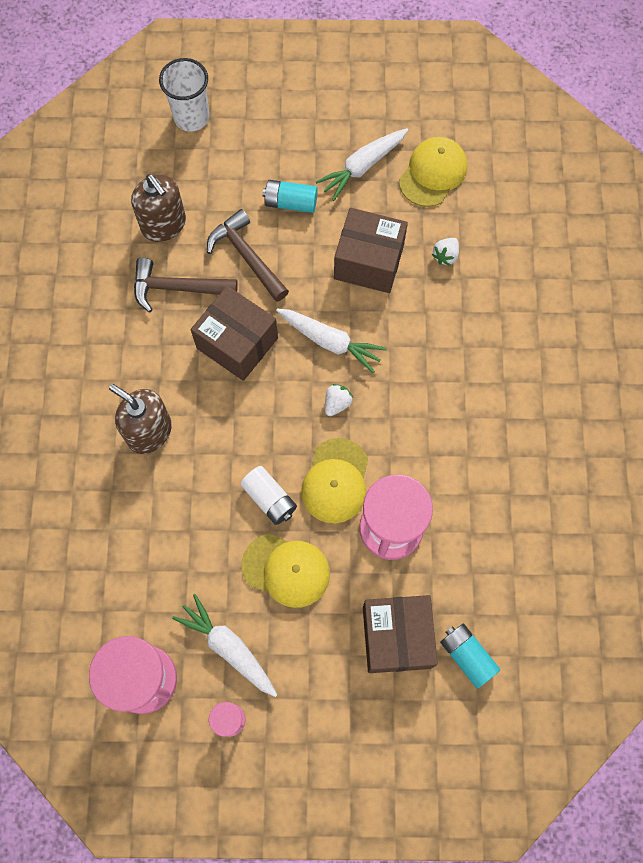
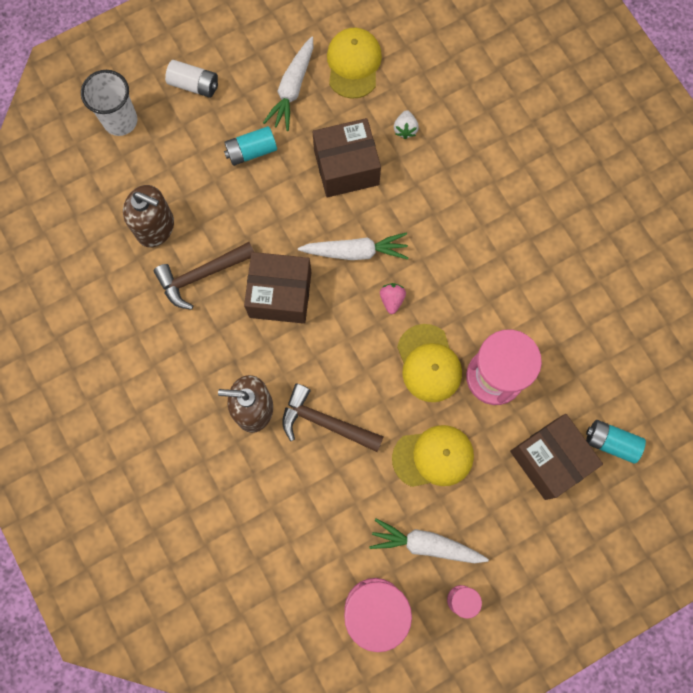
camera: 30 degrees left, 5 degrees up
(247, 256) = (243, 217): brown hammer -> brown hammer (325, 422)
(269, 499) = (385, 408): white battery -> white battery (194, 85)
(337, 403) = (392, 299): white strawberry -> pink strawberry

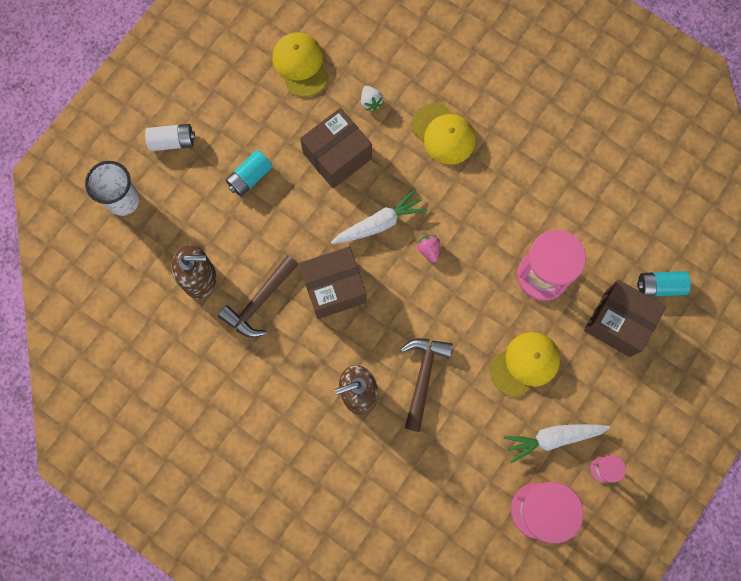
camera: 25 degrees left, 0 degrees up
(292, 88) = (259, 108): white carrot -> none
(325, 422) = (423, 377): brown hammer -> brown hammer turned 105 degrees clockwise
(429, 363) = (484, 289): yellow cap -> yellow cap (443, 134)

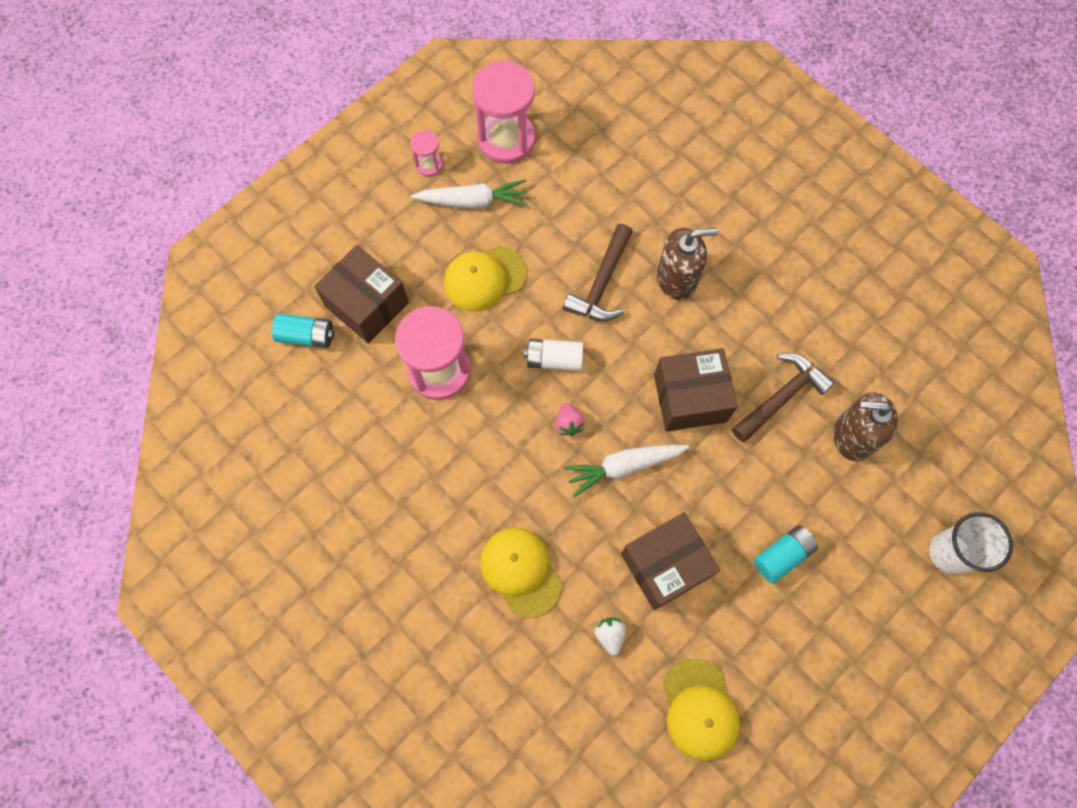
camera: 170 degrees left, 5 degrees down
(172, 141) = (884, 625): white battery -> white battery (554, 359)

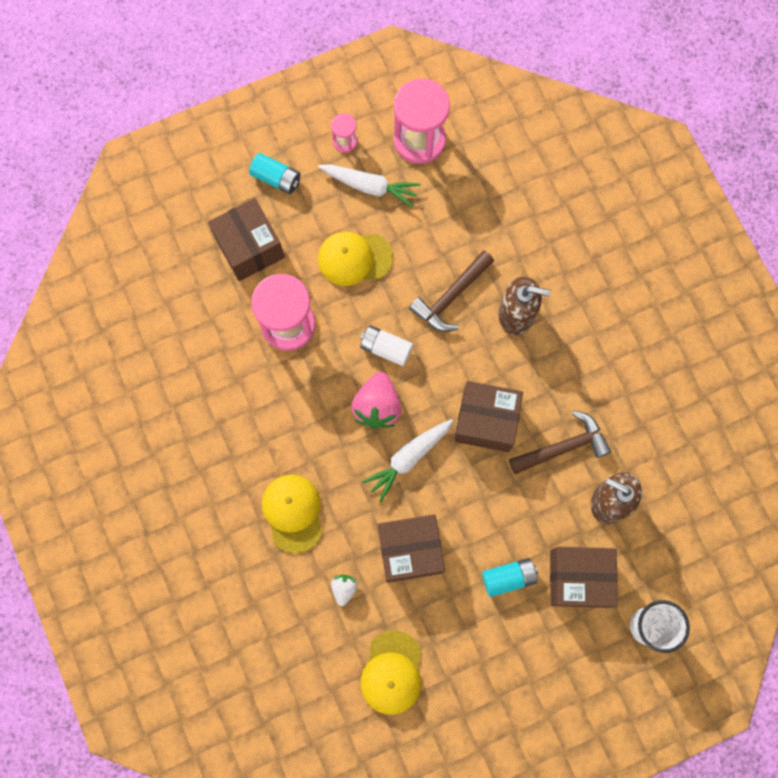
camera: 20 degrees right, 5 degrees up
(306, 336) = (191, 257): turquoise battery -> turquoise battery (276, 178)
(568, 423) = (377, 406): pink strawberry -> pink strawberry, size x1.93
(624, 466) = (408, 458): white carrot -> white carrot turned 45 degrees counterclockwise
(856, 529) = (578, 578): none -> brown box

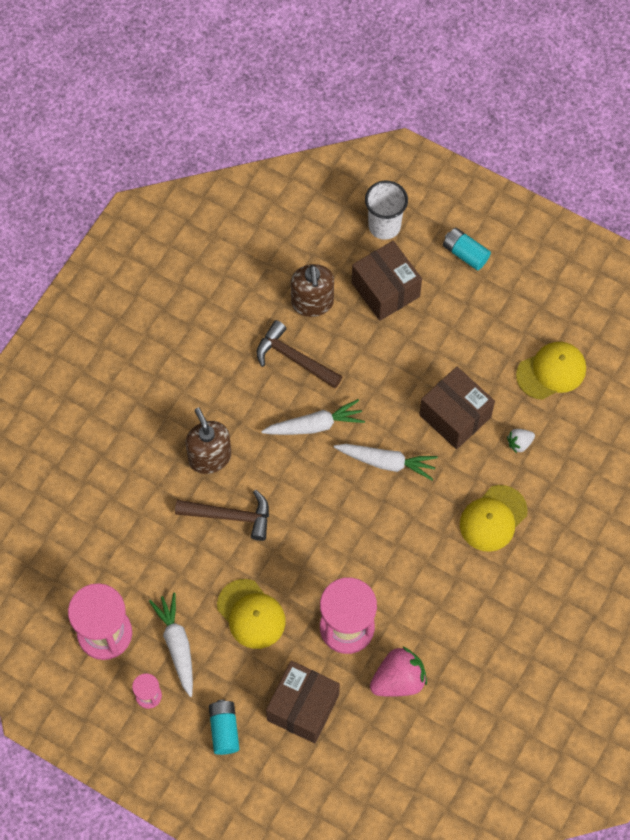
camera: 125 degrees left, 10 degrees down
(377, 406) = (363, 512): pink strawberry -> pink strawberry (398, 680)
(386, 348) = (310, 537): white battery -> none
(486, 421) = (314, 425): brown box -> white carrot
(508, 577) = (422, 336): turquoise battery -> turquoise battery (465, 254)

